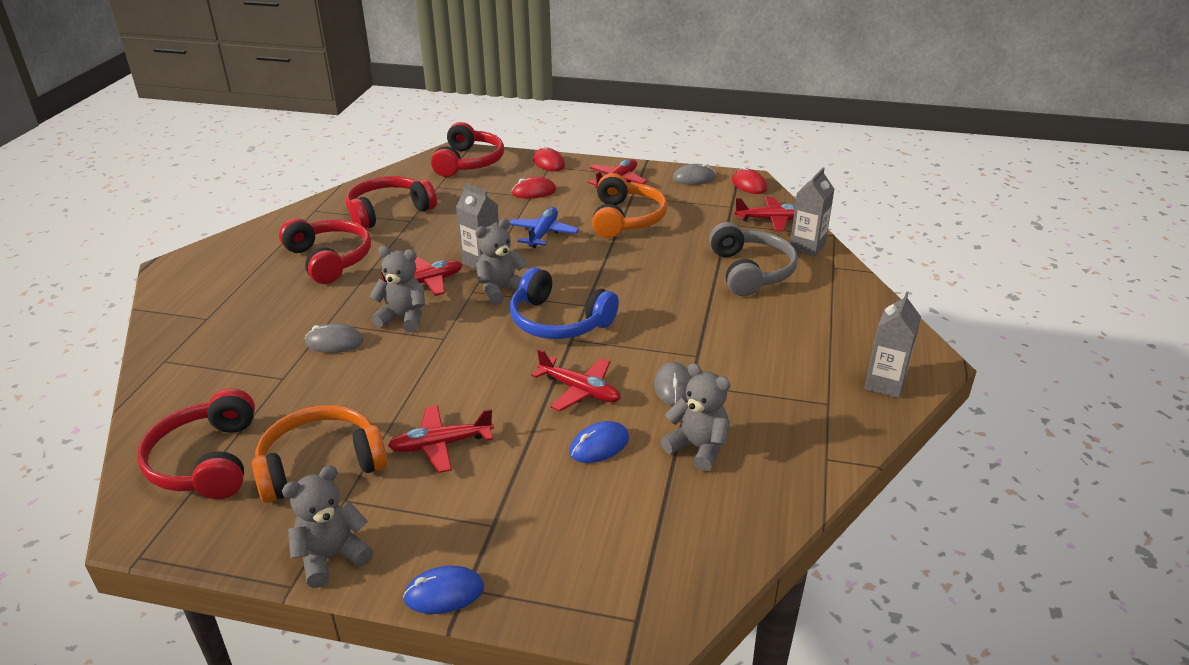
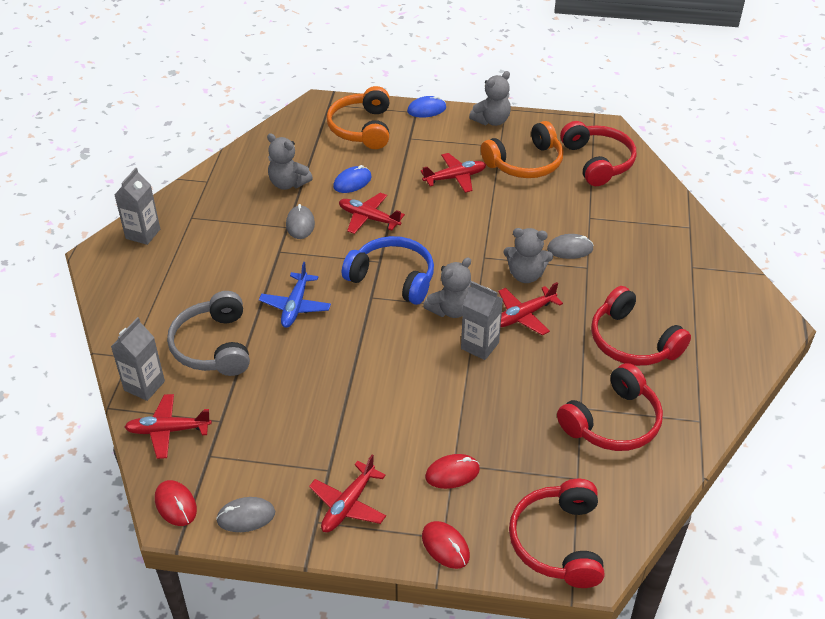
camera: 175 degrees right, 10 degrees up
(543, 233) = (426, 392): blue plane -> blue plane (295, 306)
(626, 219) = (335, 423): orange headphones -> orange headphones (362, 128)

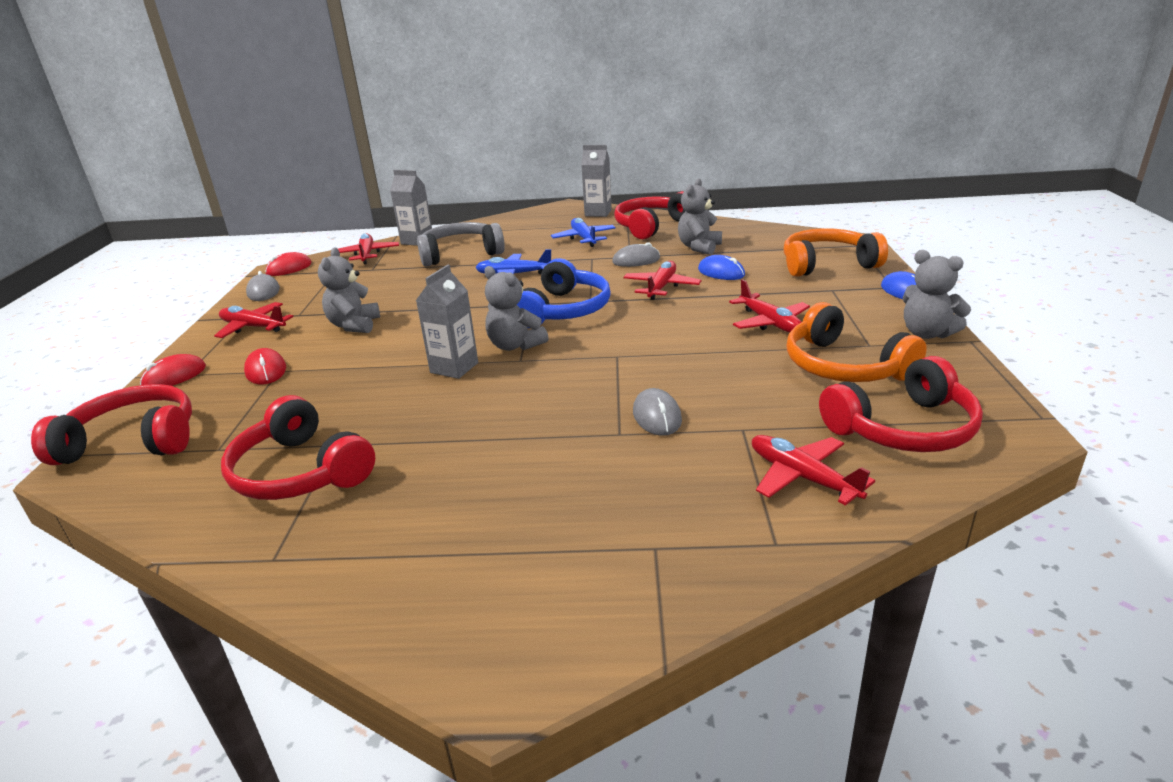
camera: 85 degrees right, 15 degrees down
(220, 251) = (584, 238): none -> blue plane
(523, 316) = (508, 391): red plane -> red plane (802, 477)
(525, 275) = (589, 386): grey teddy bear -> grey teddy bear (354, 325)
(632, 341) = (456, 483): red headphones -> red headphones (651, 226)

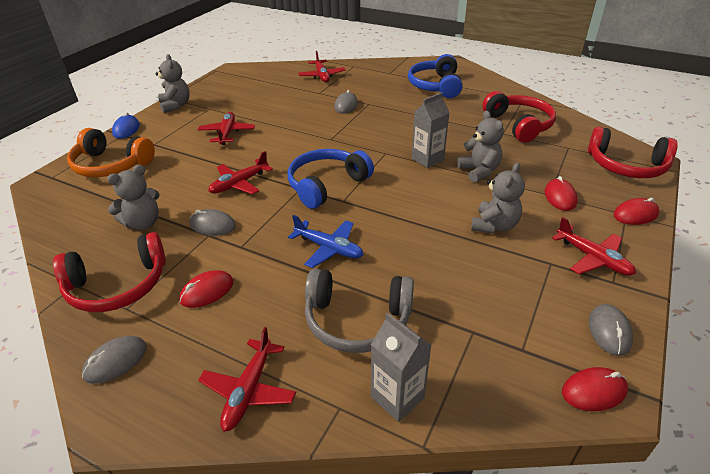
camera: 155 degrees left, 10 degrees up
(367, 255) = (478, 383): red plane -> red plane (249, 391)
(506, 534) = (435, 86): none -> blue headphones
(515, 345) = (381, 164): grey teddy bear -> grey teddy bear (479, 171)
(584, 238) = (207, 291): blue plane -> red mouse
(598, 213) = (116, 361): grey carton -> grey mouse
(721, 272) = (181, 184): blue mouse -> none
(843, 366) = (240, 103): orange headphones -> none
(903, 428) = (265, 79): red headphones -> none

